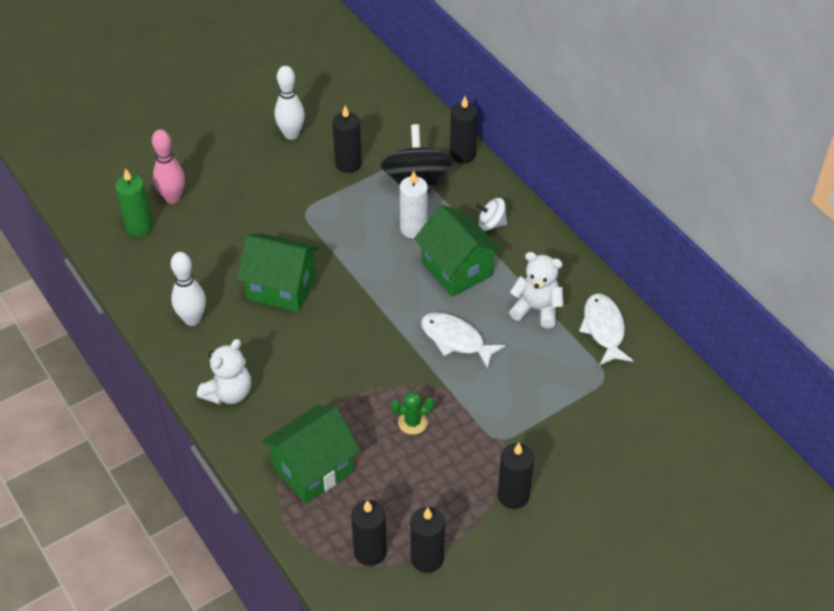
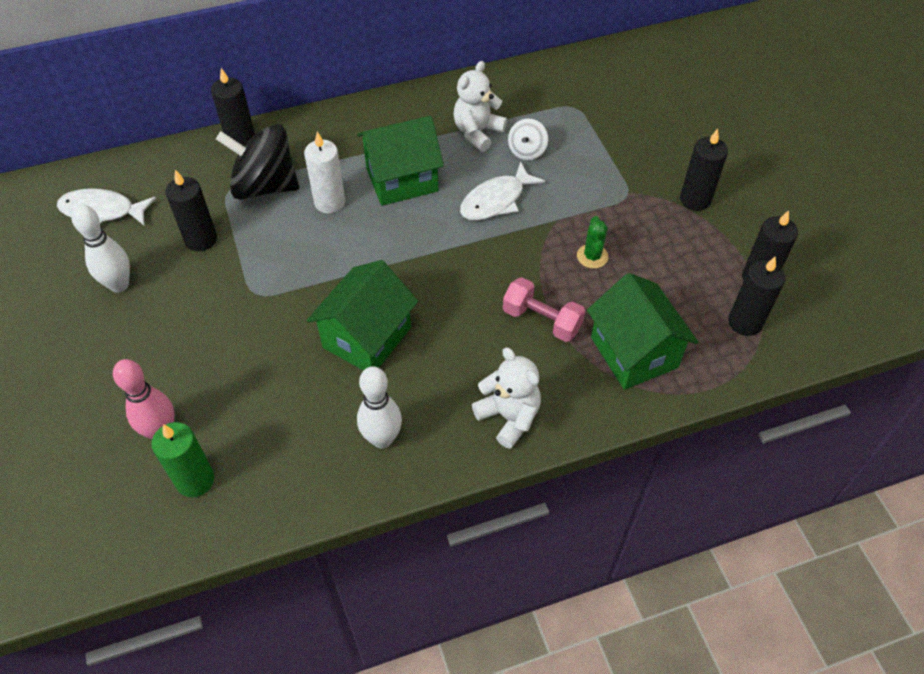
camera: 75 degrees left, 5 degrees up
(330, 397) = (542, 320): none -> pink dumbbell
(491, 224) = (351, 140): white spinning top -> white spinning top (527, 151)
(604, 329) = (517, 93): white fish -> white fish (102, 211)

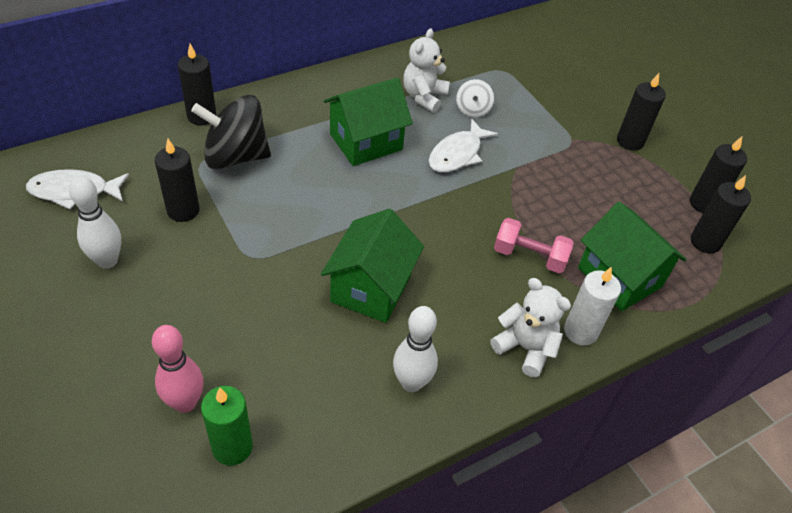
camera: 15 degrees left, 5 degrees down
(329, 202) = (302, 166): white candle -> white candle (580, 331)
(592, 256) = (557, 196): green cactus -> none

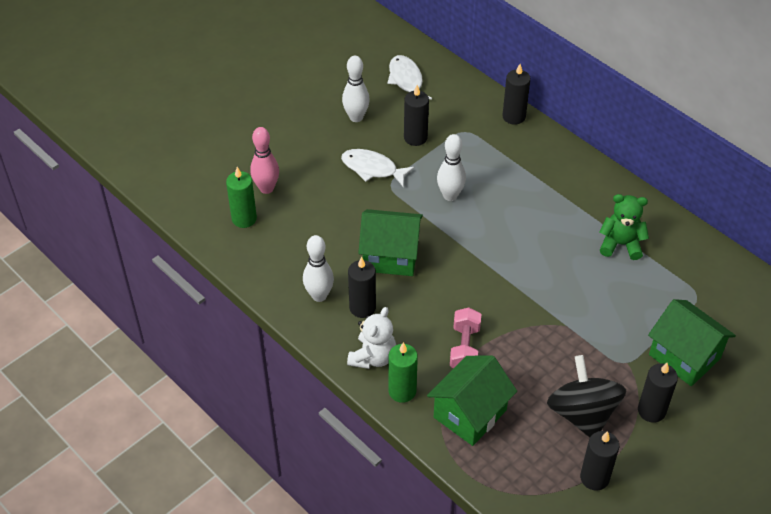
camera: 80 degrees right, 0 degrees up
(235, 156) = (482, 148): black spinning top -> black spinning top (582, 413)
(297, 205) = (450, 195): none -> white bowling pin
(366, 142) = (540, 218): green house -> green house (684, 356)
(424, 97) = (620, 244): white teddy bear -> green teddy bear
(457, 154) = (559, 281): white fish -> white fish (372, 169)
(472, 110) = (624, 282): white spinning top -> none
(580, 331) = (402, 391): white candle -> green candle
(705, 242) = (543, 479): black candle -> black candle (362, 307)

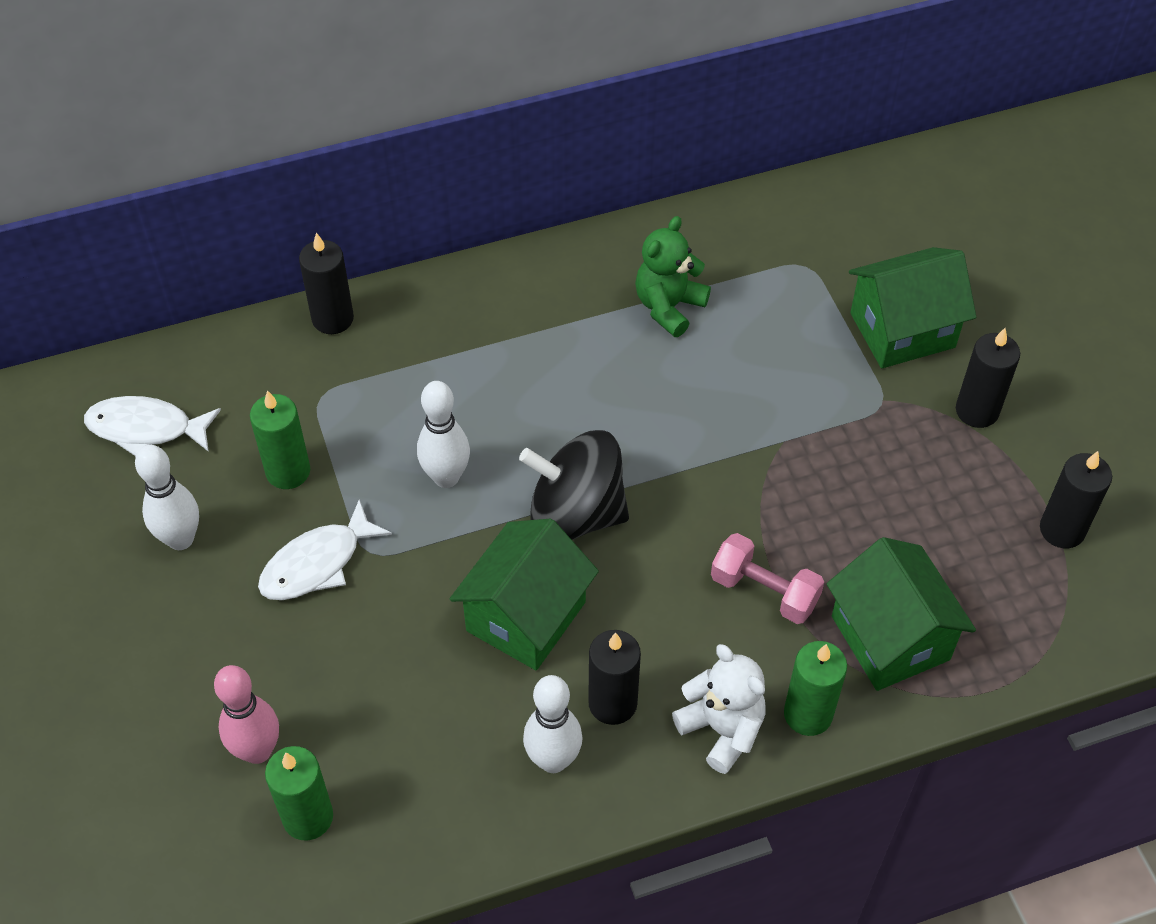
camera: 65 degrees left, 5 degrees up
(415, 138) = (288, 471): black candle -> green candle
(582, 413) = (948, 494): black spinning top -> black spinning top (575, 514)

